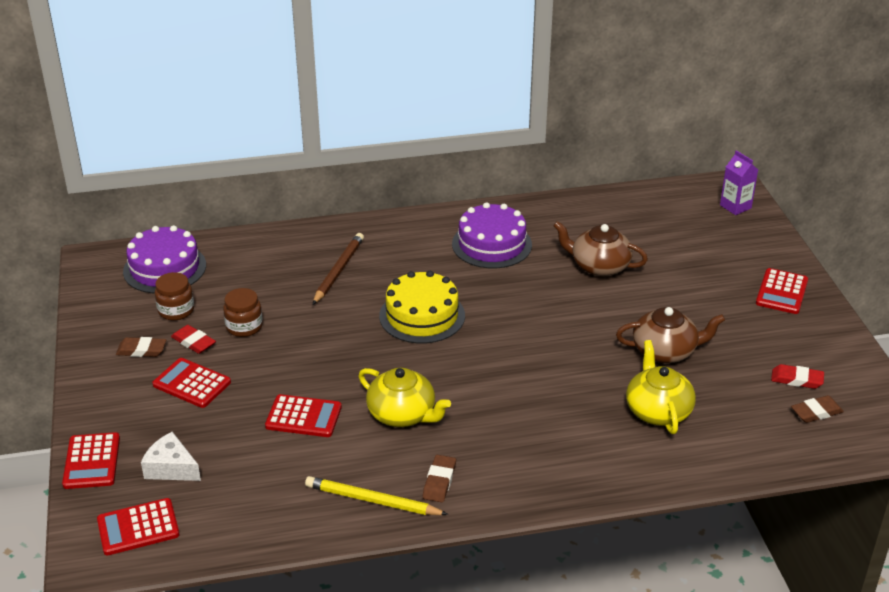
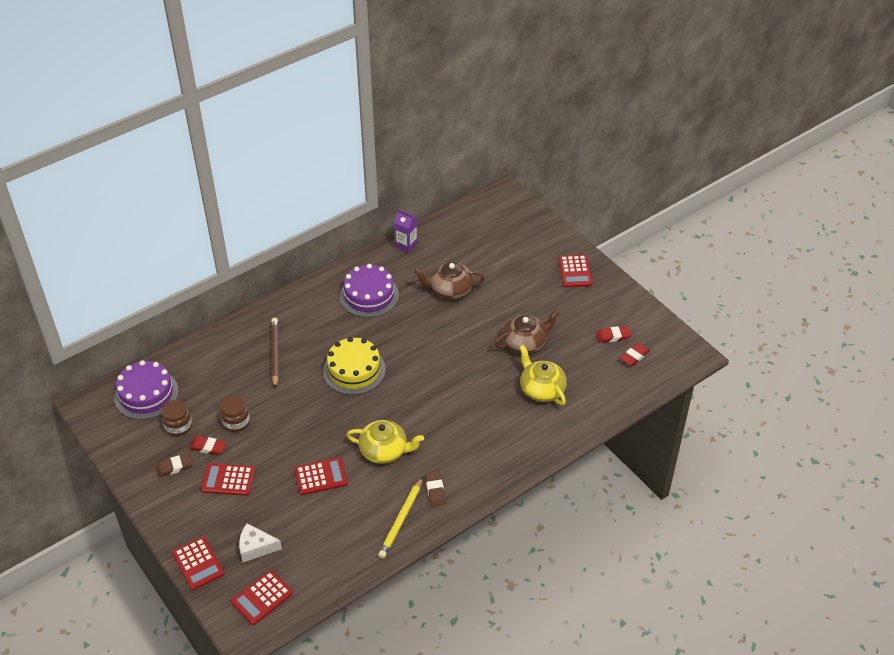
camera: 25 degrees left, 10 degrees up
(372, 500) = (401, 520): yellow pencil -> yellow pencil turned 60 degrees counterclockwise
(735, 206) = (515, 210): purple carton -> purple carton (406, 245)
(816, 412) = (634, 356): brown eraser -> red eraser

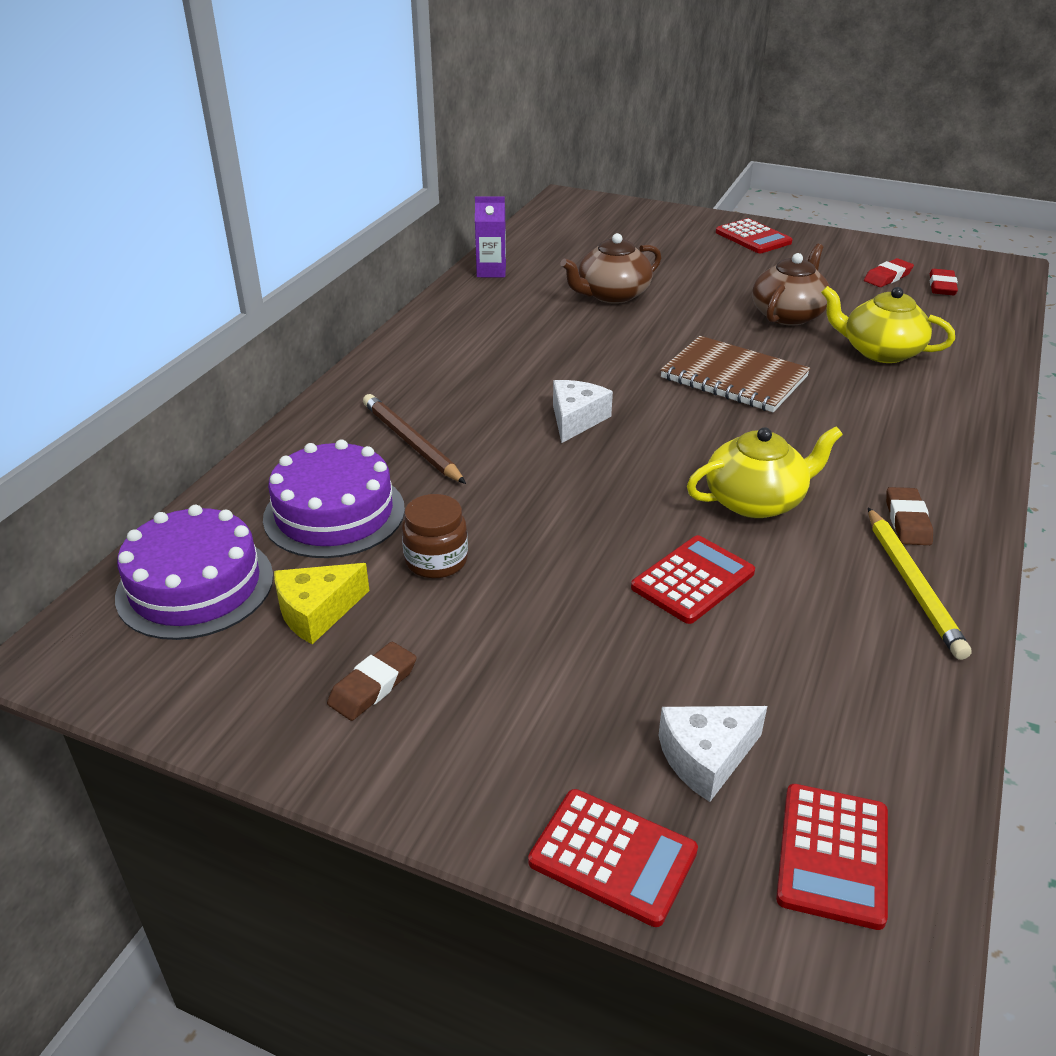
camera: 30 degrees left, 10 degrees down
(178, 426) = (317, 612): brown jar -> yellow cheese
(208, 447) = (416, 622): red eraser -> none
(228, 480) = (516, 660): red calculator -> none
(354, 370) = (576, 419): yellow cake -> white cheese
(369, 295) = (497, 332): purple cake -> purple cake (334, 513)
(435, 490) = (907, 521): brown eraser -> brown eraser turned 45 degrees clockwise
(450, 375) = (734, 378): none -> brown notebook

